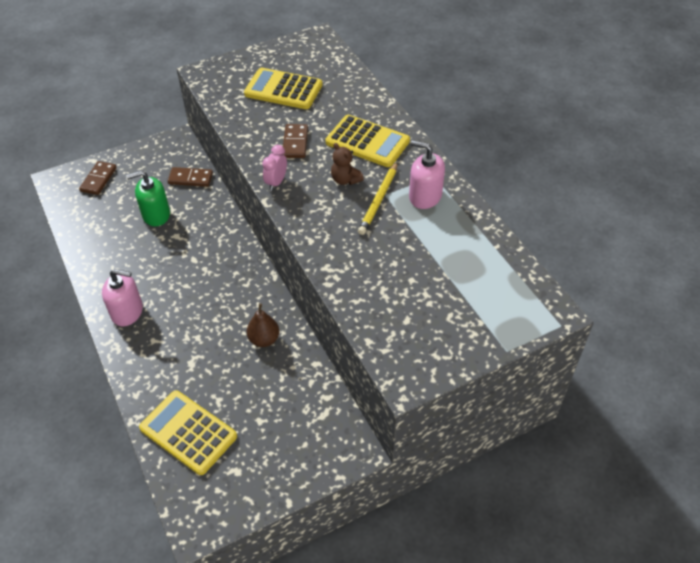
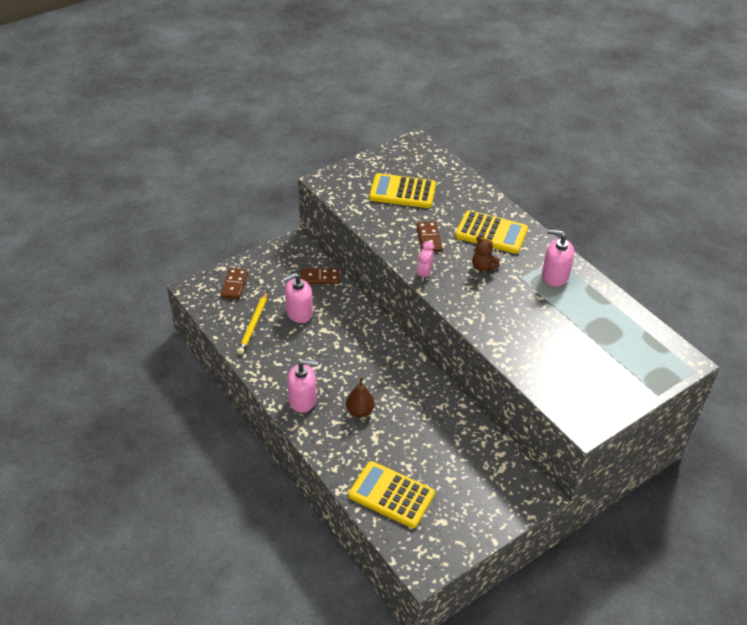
camera: 10 degrees left, 5 degrees down
(156, 215) = (299, 312): green soap dispenser -> pink soap dispenser
(264, 339) = (432, 412): brown pear -> brown pear (360, 411)
(379, 200) = (517, 282): yellow pencil -> yellow pencil (253, 324)

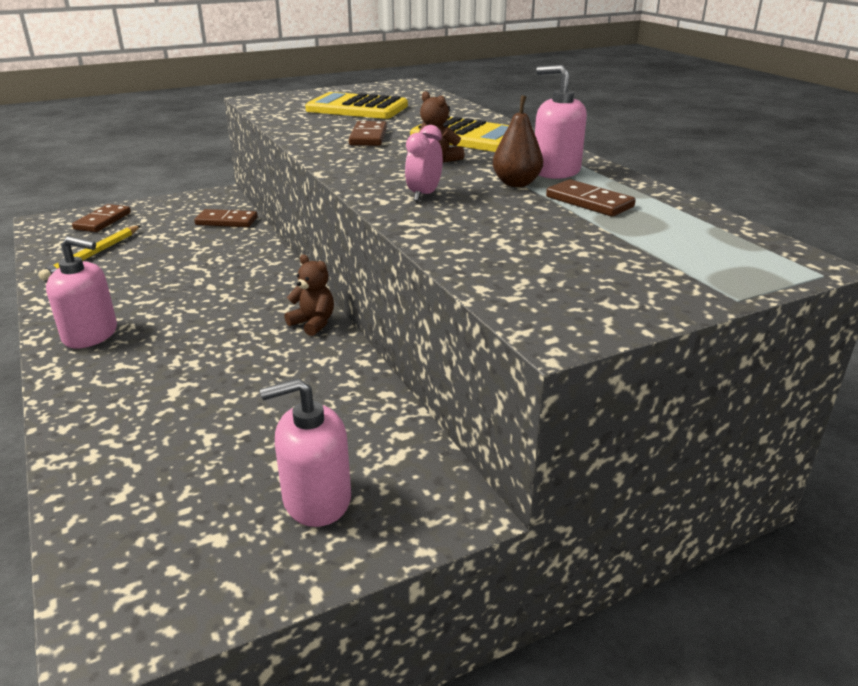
camera: 10 degrees right, 15 degrees down
(299, 312) = (169, 248): pink soap dispenser -> pink soap dispenser (316, 499)
(360, 411) = (175, 354): brown pear -> brown pear (516, 183)
(391, 495) = (140, 479): yellow calculator -> none
(423, 377) = (313, 323): none -> brown teddy bear
(424, 274) = (337, 160): pink clock -> pink clock (424, 195)
(579, 311) = (589, 202): none -> brown domino

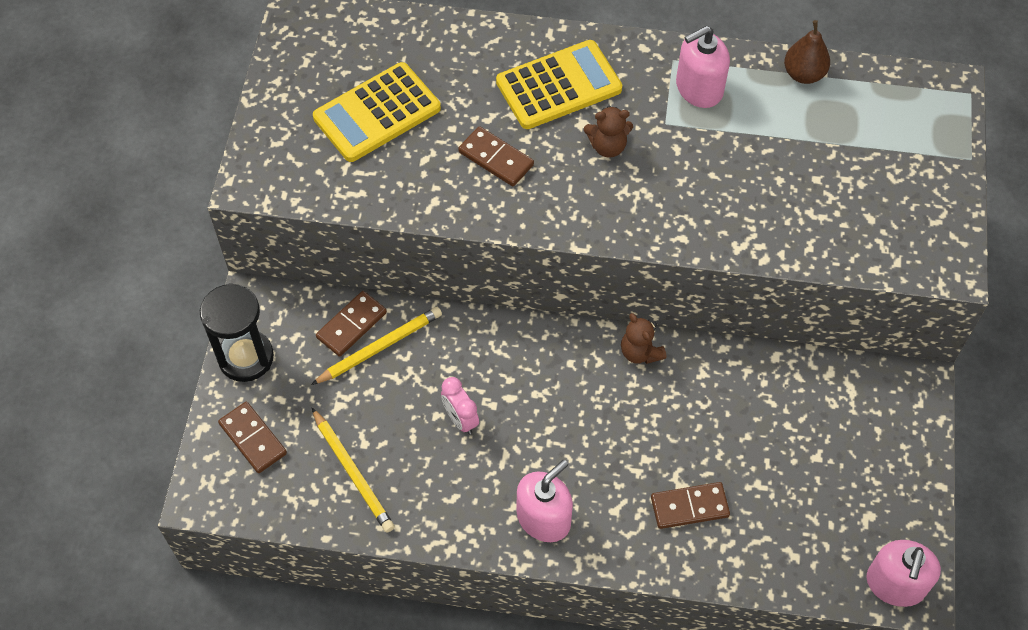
camera: 55 degrees left, 30 degrees up
(170, 203) = (246, 357): none -> black hourglass
(216, 233) = (379, 347): none -> yellow pencil
(313, 323) = (640, 352): brown teddy bear -> brown teddy bear turned 105 degrees counterclockwise
(316, 499) = (865, 451): pink soap dispenser -> pink soap dispenser (895, 584)
(424, 195) = (690, 206): pink clock -> pink clock (460, 419)
(516, 183) = (708, 133): brown pear -> brown pear (803, 74)
(589, 202) = (779, 116): brown domino -> brown domino (689, 506)

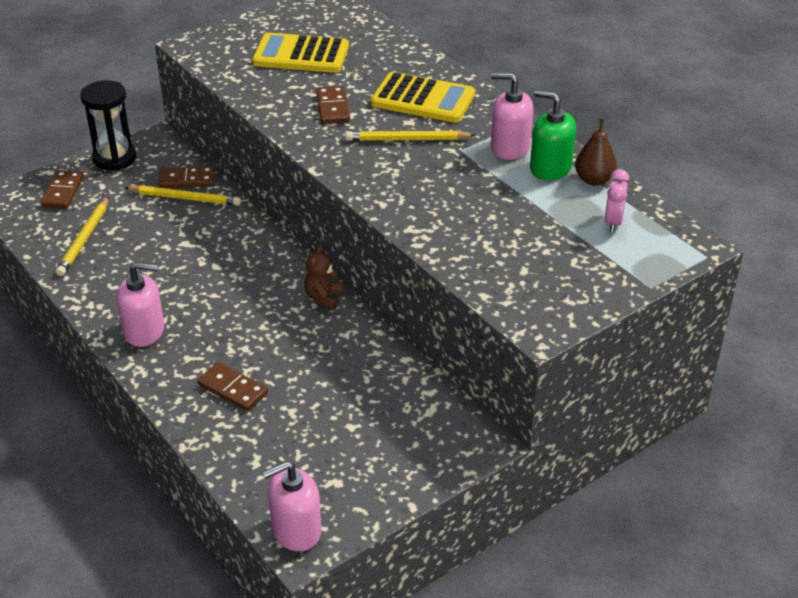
camera: 45 degrees right, 20 degrees down
(460, 419) = (174, 256): pink clock -> pink clock (613, 222)
(607, 146) = (407, 139): brown teddy bear -> yellow pencil
(757, 87) = (550, 168): none -> green soap dispenser

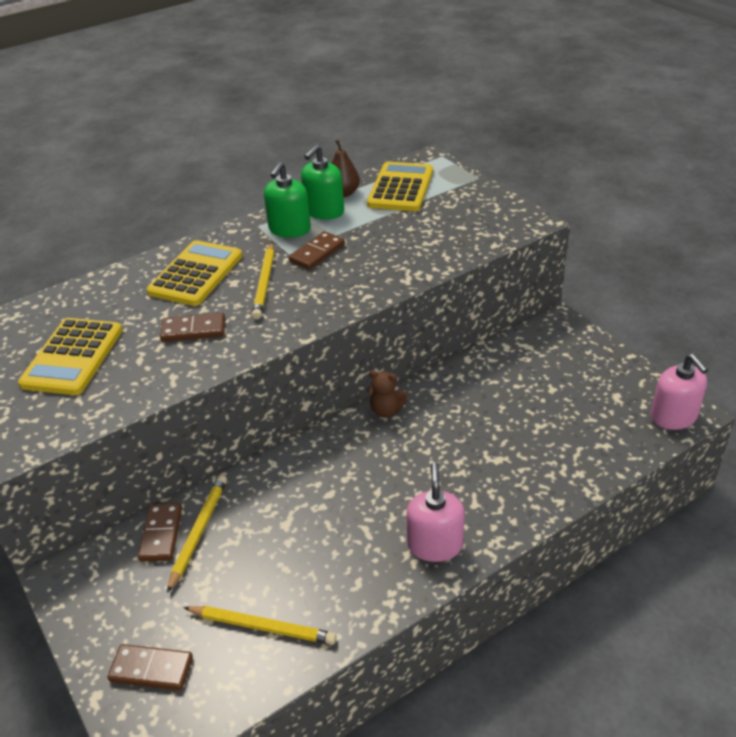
camera: 85 degrees left, 0 degrees up
(114, 158) = (89, 617): black hourglass -> none
(233, 389) = (516, 466): brown domino -> brown domino (317, 253)
(510, 147) = (289, 229): pink soap dispenser -> green soap dispenser
(613, 222) = (401, 188): pink clock -> yellow calculator

